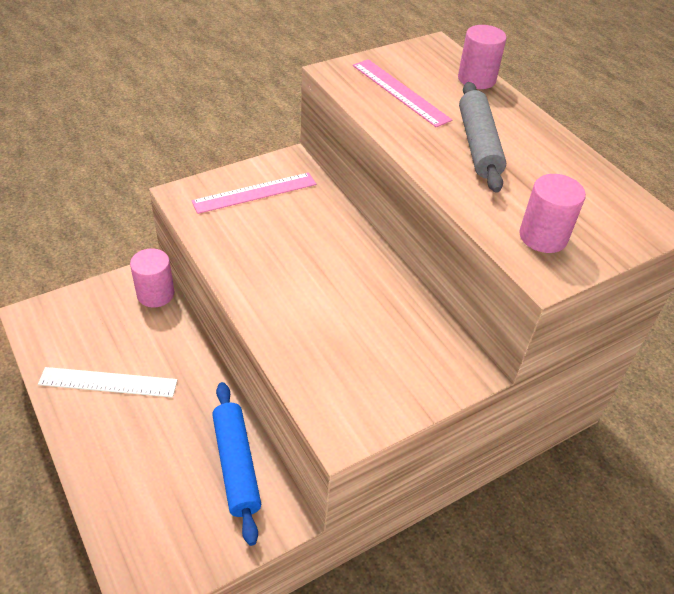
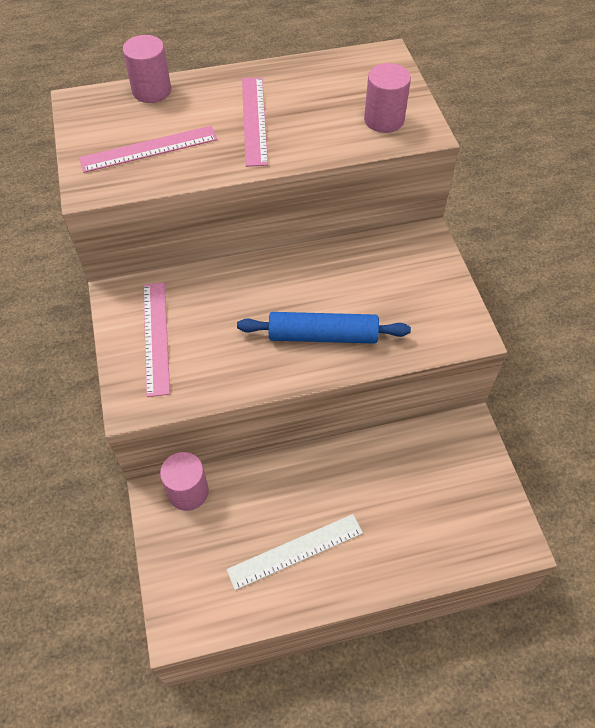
camera: 70 degrees left, 10 degrees up
(108, 382) = (295, 551): white ruler -> white ruler turned 45 degrees clockwise
(236, 465) = (414, 452): blue rolling pin -> blue rolling pin (323, 335)
(478, 145) = (254, 120): grey rolling pin -> pink ruler

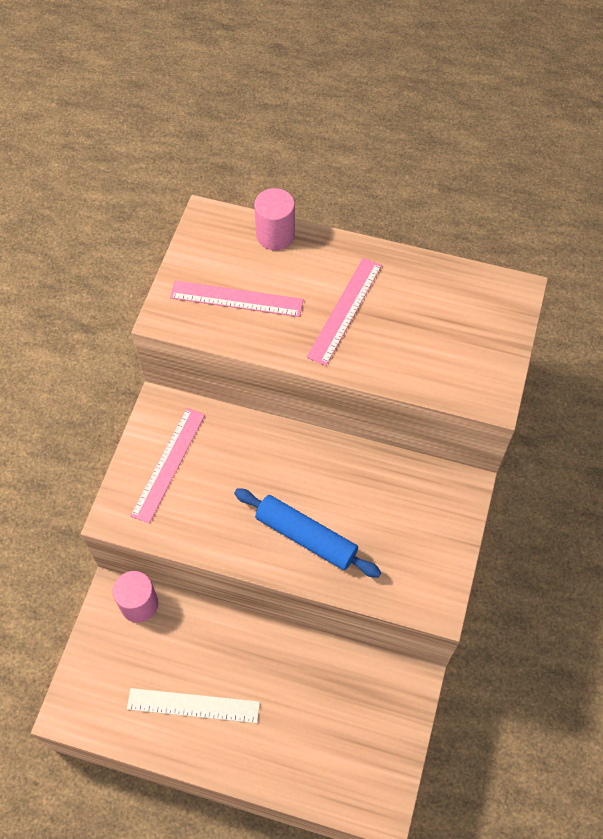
camera: 30 degrees right, 5 degrees up
(384, 120) = (463, 366): pink cylinder -> none

